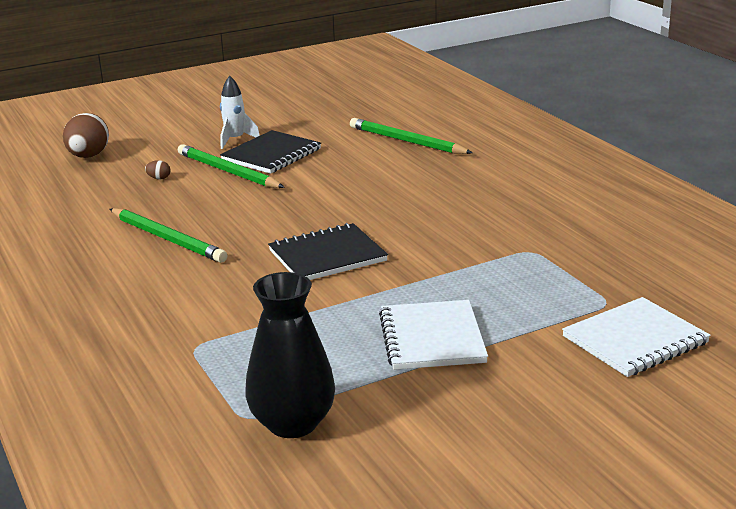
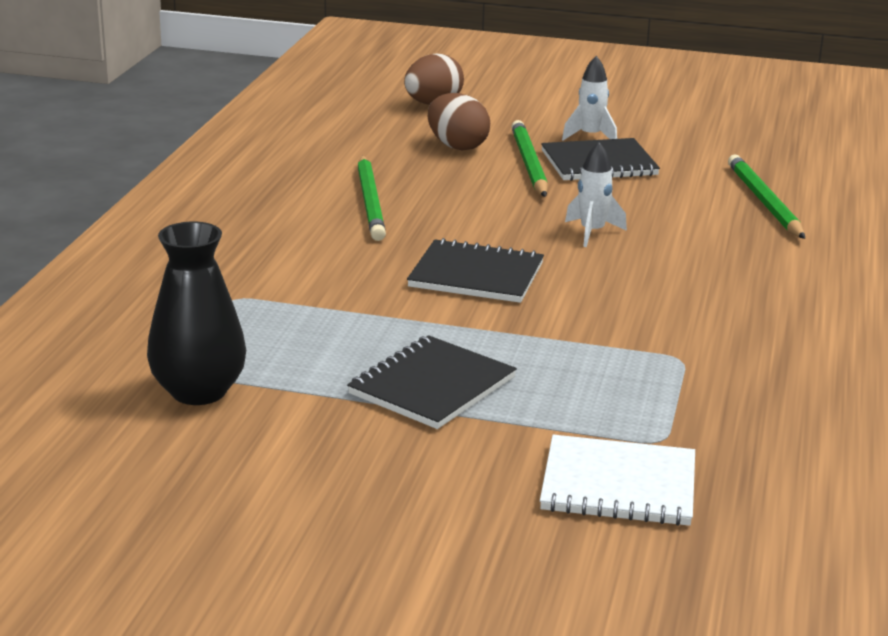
camera: 40 degrees right, 0 degrees up
(159, 178) = (457, 146): brown egg -> brown egg, size x2.41
(346, 199) = (592, 232): none -> white rocket
(432, 338) = (432, 386): white notebook -> black notebook

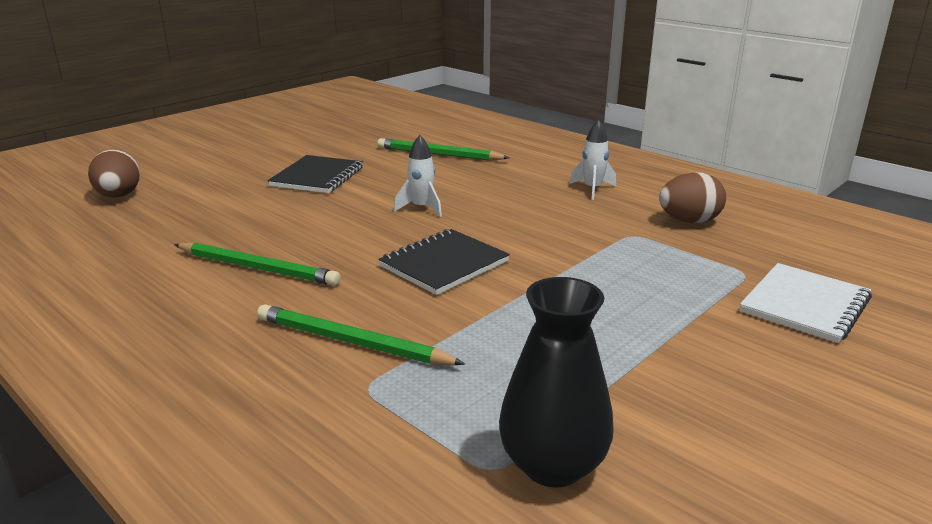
camera: 60 degrees left, 0 degrees up
(432, 386) = (618, 333): black notebook -> none
(457, 146) = (211, 209): brown egg -> brown egg (689, 221)
(529, 164) = (283, 196): green pencil -> green pencil (353, 342)
(590, 136) = (271, 167): white rocket -> white rocket (592, 189)

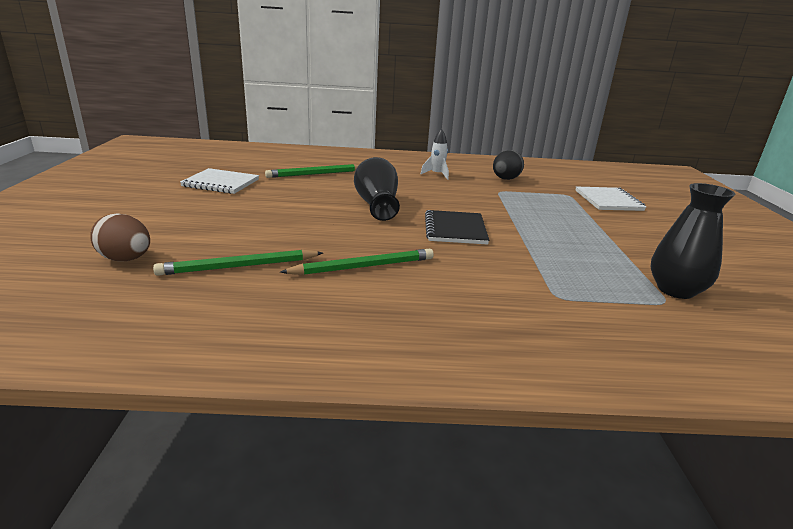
camera: 45 degrees left, 0 degrees up
(317, 177) = (267, 204): black notebook -> none
(326, 144) = (221, 183): none -> white notebook
(353, 342) = (504, 281): green pencil -> green pencil (239, 266)
(421, 208) = (377, 205): white rocket -> black vase
(689, 221) = (505, 179): brown egg -> black egg

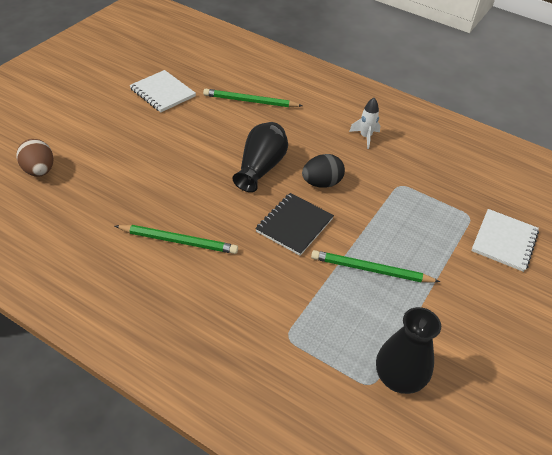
camera: 30 degrees right, 20 degrees up
(239, 266) = (99, 206): green pencil -> green pencil (371, 270)
(505, 179) = (431, 167): black egg -> black egg (321, 183)

